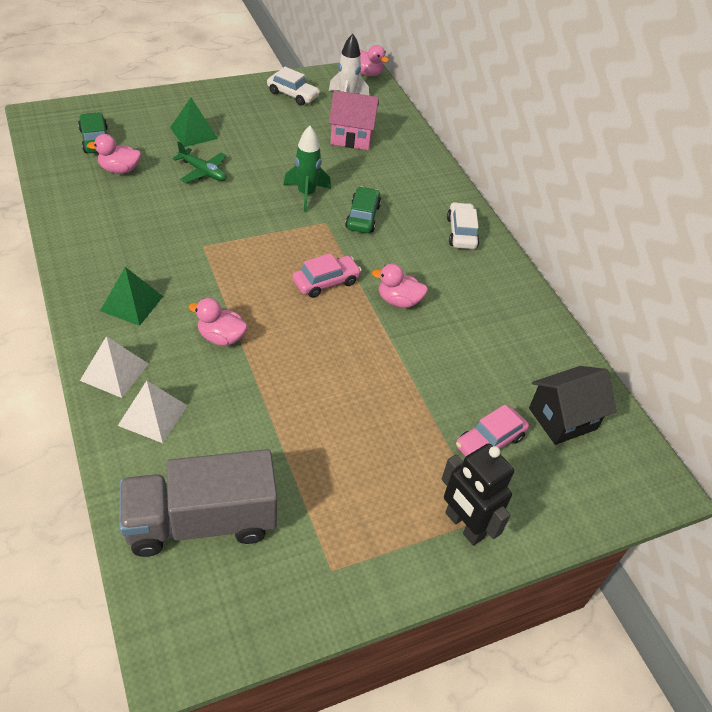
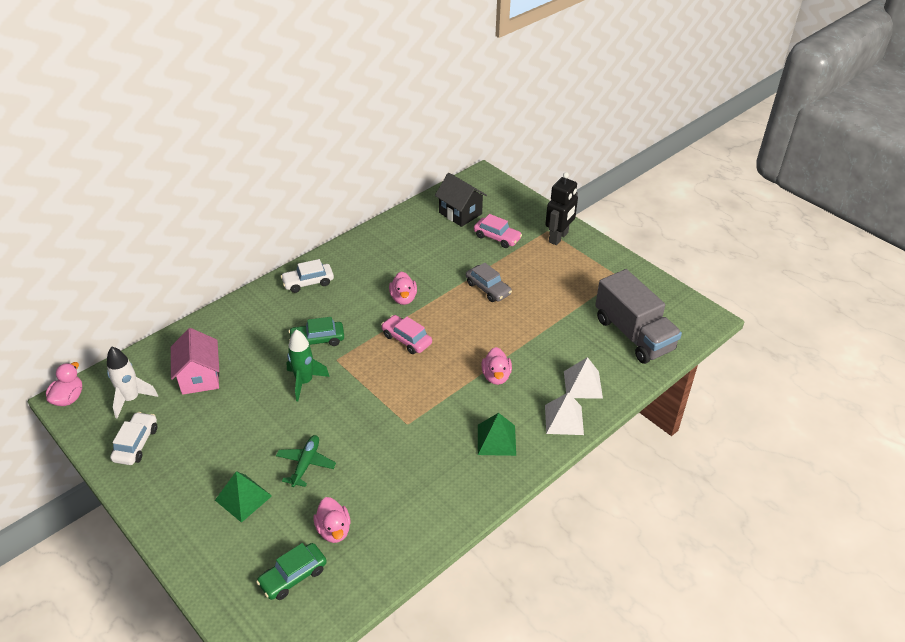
camera: 105 degrees left, 5 degrees down
(380, 388) = (488, 289): none -> grey car

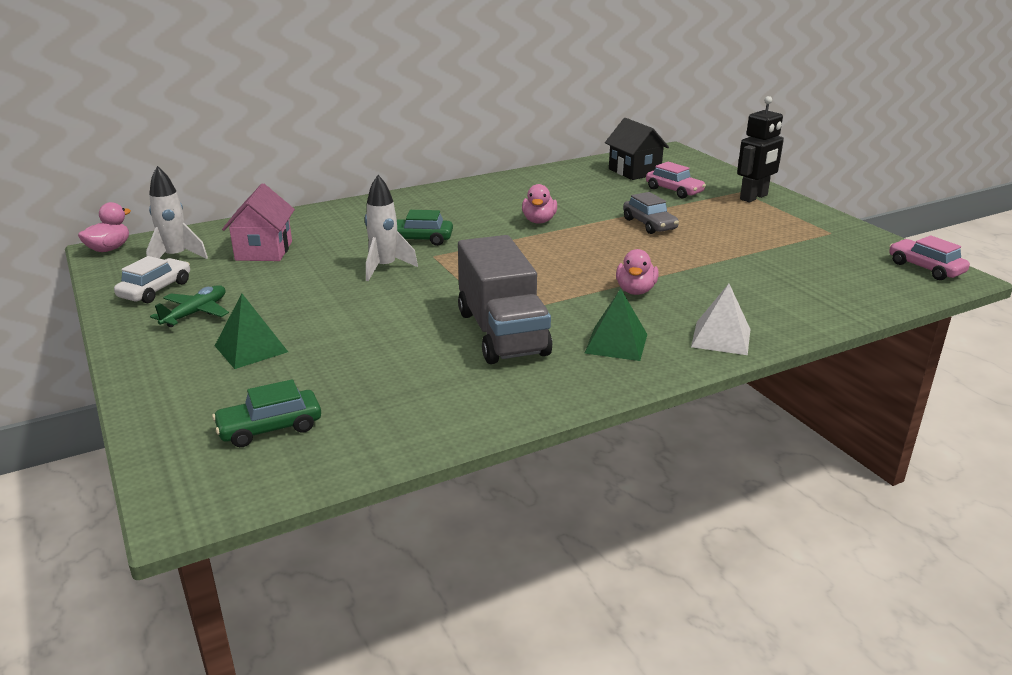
camera: 15 degrees right, 15 degrees down
(304, 382) = (385, 268): green rocket -> white rocket
(306, 464) = (348, 331): green plane -> green plane (195, 313)
(308, 282) = (430, 200): white car -> none
(334, 530) = (351, 393): pink duck -> none
(406, 339) = (529, 250): pink car -> pink car (925, 268)
(583, 384) = (757, 311): white pyramid -> none
(633, 334) = (842, 278): grey truck -> grey truck (502, 333)

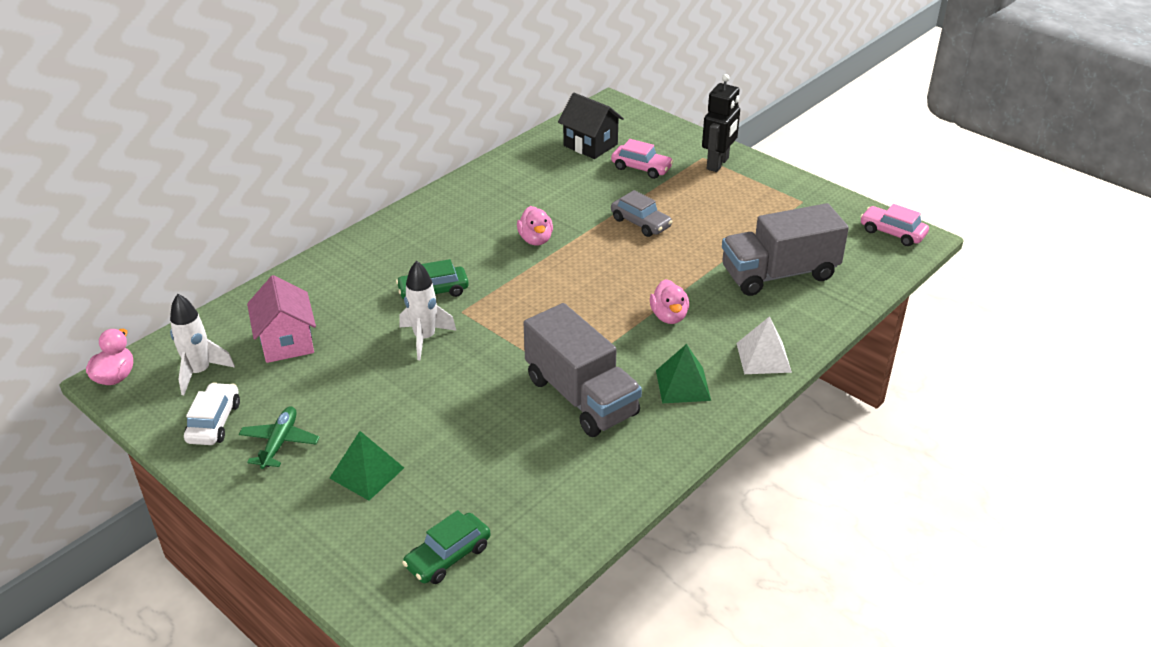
camera: 20 degrees left, 10 degrees up
(776, 279) = (779, 274): none -> grey truck

